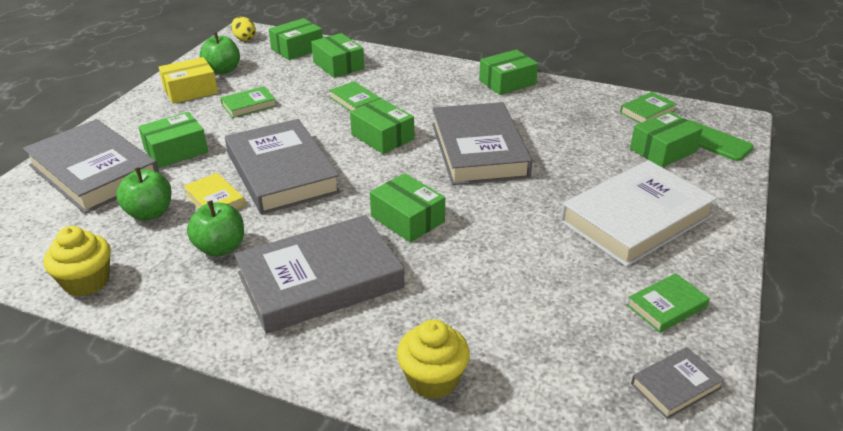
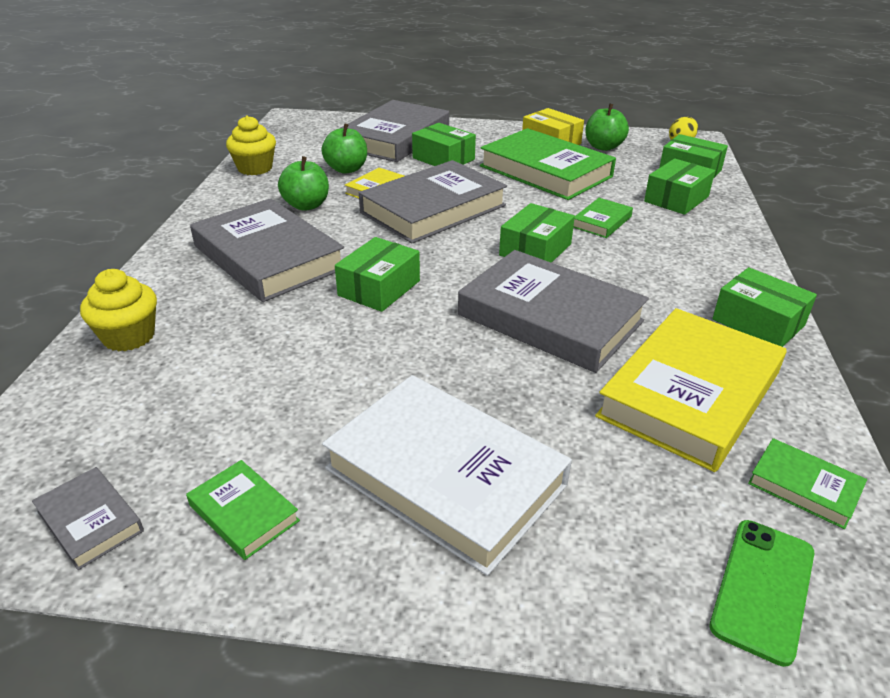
camera: 75 degrees right, 0 degrees up
(249, 105) = (545, 171): green book -> green book, size x2.22
(479, 150) = (550, 318): grey book -> grey book turned 60 degrees clockwise
(571, 121) = (690, 394): none -> yellow book
(663, 150) = (674, 510): green box -> none

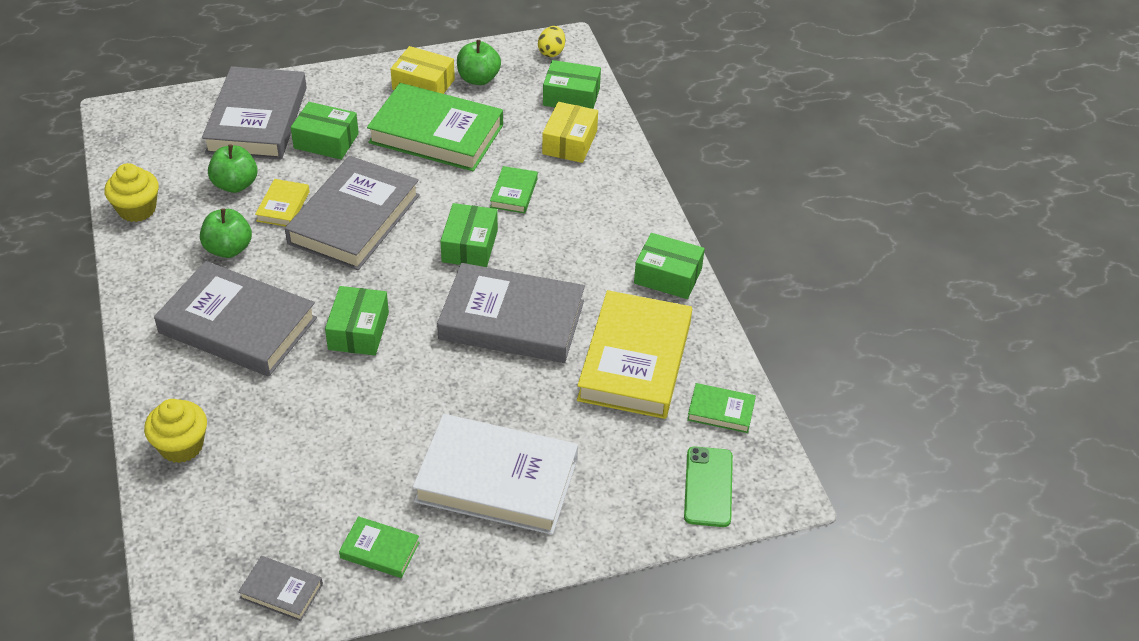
camera: 25 degrees left, 10 degrees up
(676, 199) = (569, 142): green box -> yellow box

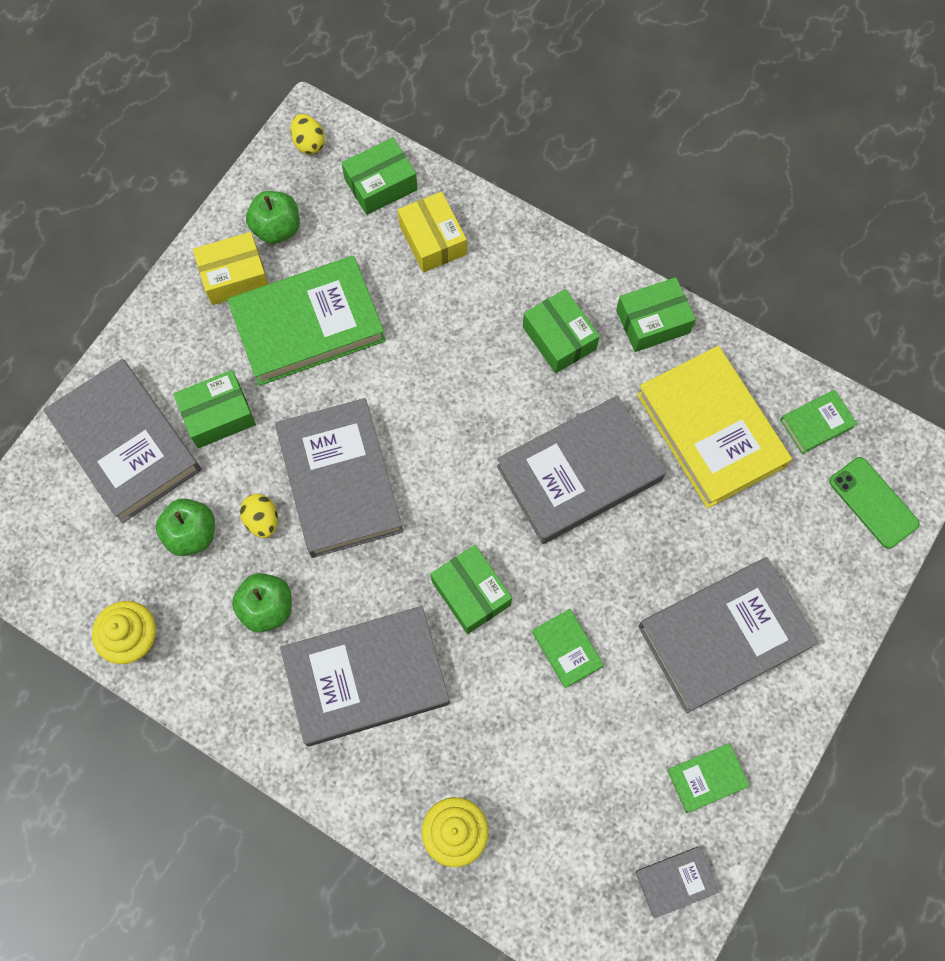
camera: 40 degrees left, 25 degrees up
(283, 206) = (262, 520): yellow book -> yellow egg
(470, 246) = (467, 425): green box -> green box (559, 338)
(497, 480) = (724, 636): white book -> grey book
(514, 193) = (444, 336): green book -> green book (567, 649)

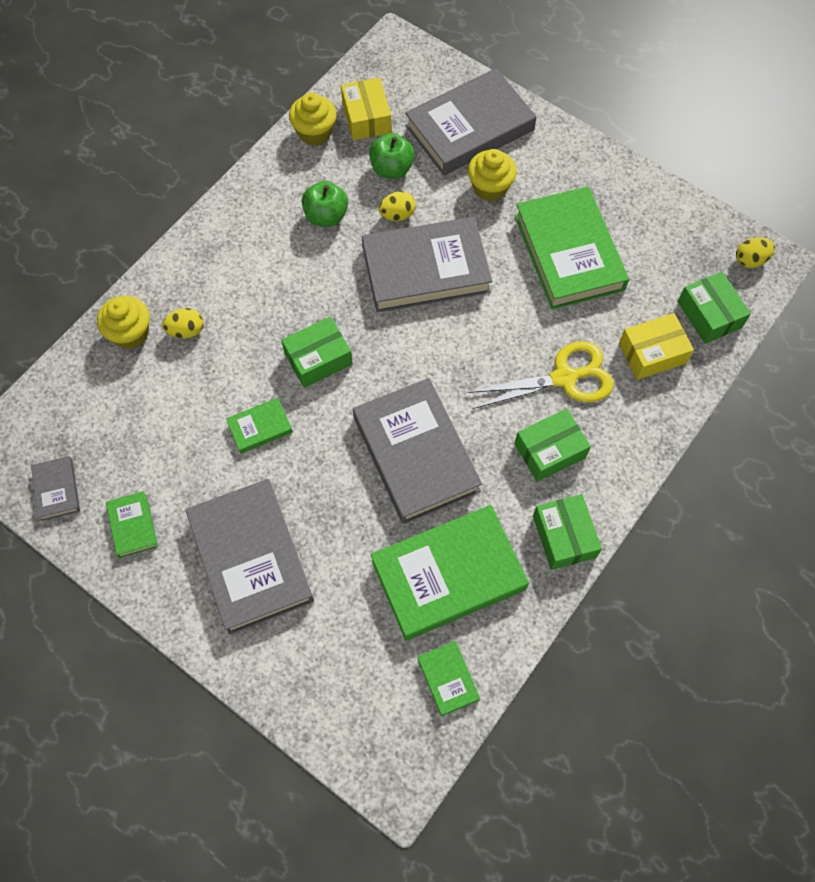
camera: 95 degrees right, 5 degrees down
(218, 415) = (490, 187): green box -> yellow cupcake
(234, 276) = (616, 201): yellow box -> yellow box (366, 118)
(277, 228) = (662, 233): green apple -> none
(366, 678) = (260, 280): grey book -> none
(446, 760) = (186, 331): none -> yellow egg
(471, 326) = (564, 378): none -> yellow scissors
(711, 430) = (448, 575): yellow book -> green book
(873, 502) = (360, 721): green phone -> none

